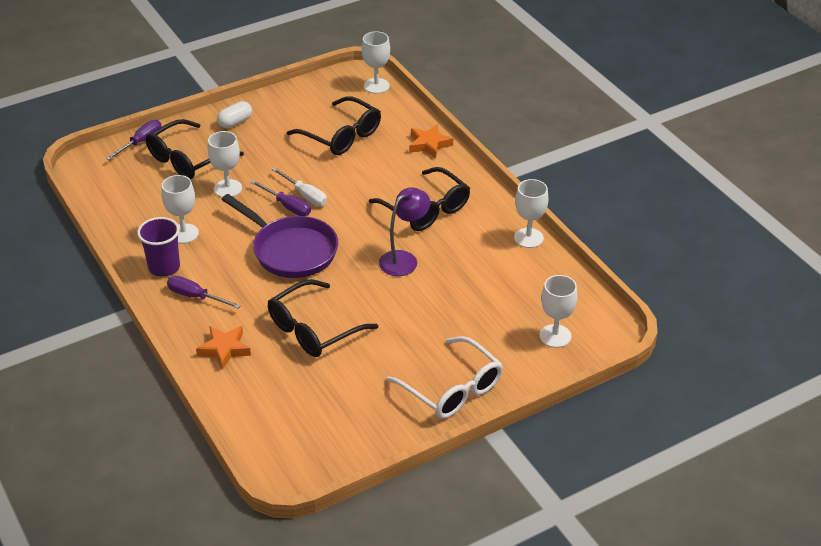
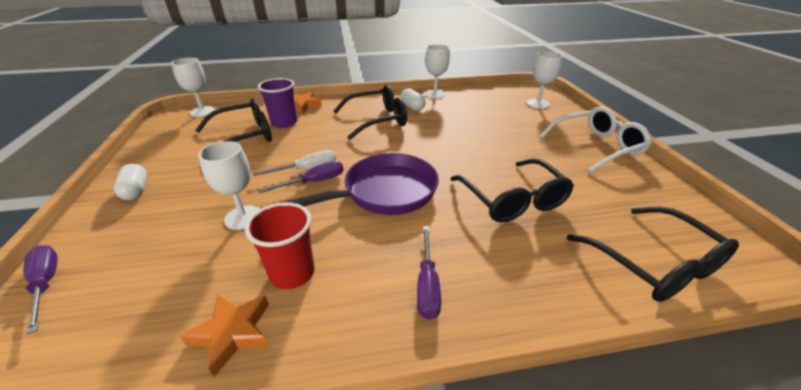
camera: 70 degrees left, 5 degrees down
(164, 267) = (349, 309): purple cup -> purple cup (284, 123)
(184, 233) = (292, 273): white goblet -> red cup
(187, 159) = (149, 241): black glasses -> black glasses (654, 264)
(195, 296) = (427, 285): purple screwdriver -> purple screwdriver turned 45 degrees counterclockwise
(224, 349) = (538, 275): orange star -> orange star (232, 333)
(404, 259) = (432, 138): purple lamp -> none
(477, 227) = (412, 107): none -> white capsule

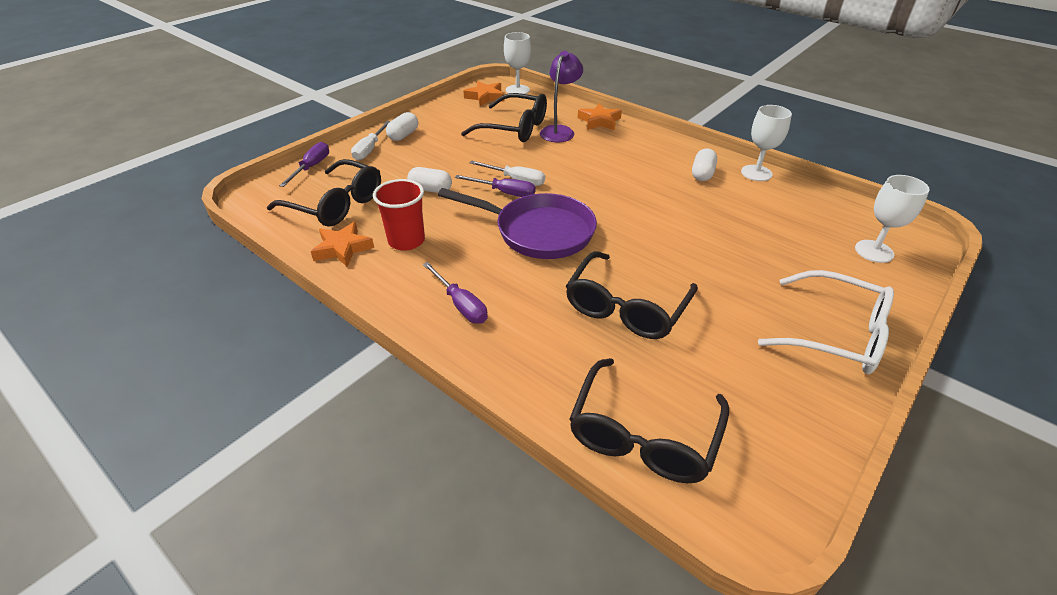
camera: 50 degrees right, 5 degrees up
(111, 222) = (370, 149): none -> white screwdriver
(179, 127) = (485, 97): none -> orange star
(243, 217) = (430, 189): white goblet -> white capsule
(284, 123) = (560, 131): purple cup -> purple lamp
(377, 120) = (642, 169): black glasses -> black glasses (336, 204)
(427, 285) = (461, 305): purple screwdriver -> purple screwdriver turned 90 degrees counterclockwise

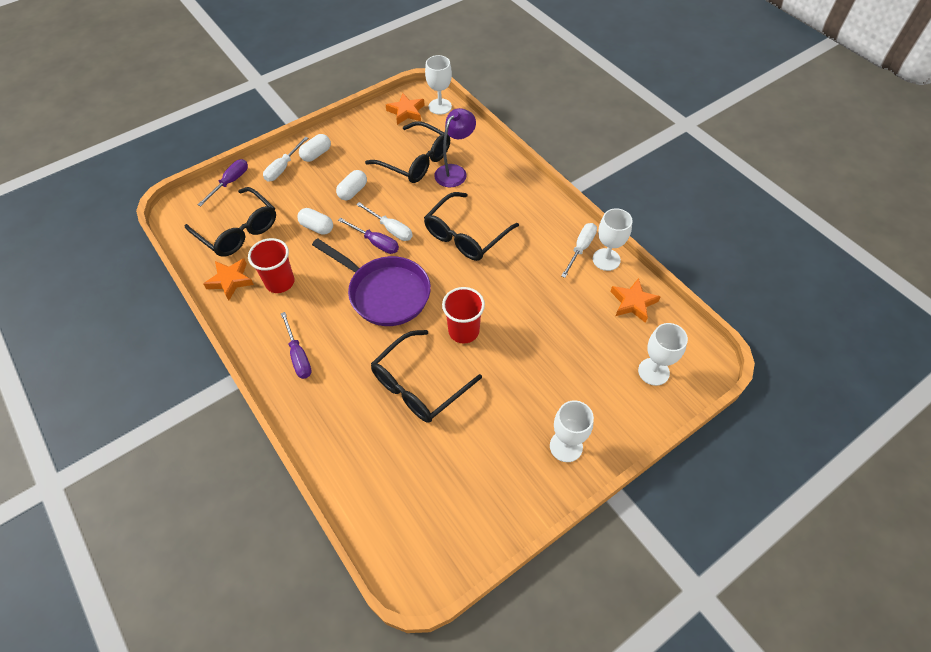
camera: 15 degrees right, 15 degrees up
(599, 121) = (497, 164): orange star -> orange star (633, 303)
(643, 434) = (378, 496): black glasses -> black glasses (465, 235)
(648, 250) = (463, 331): none -> red cup
(702, 174) = (556, 251): white capsule -> white capsule (353, 191)
(725, 168) = (581, 248): none -> white screwdriver
(835, 334) = (566, 446): white glasses -> white goblet

